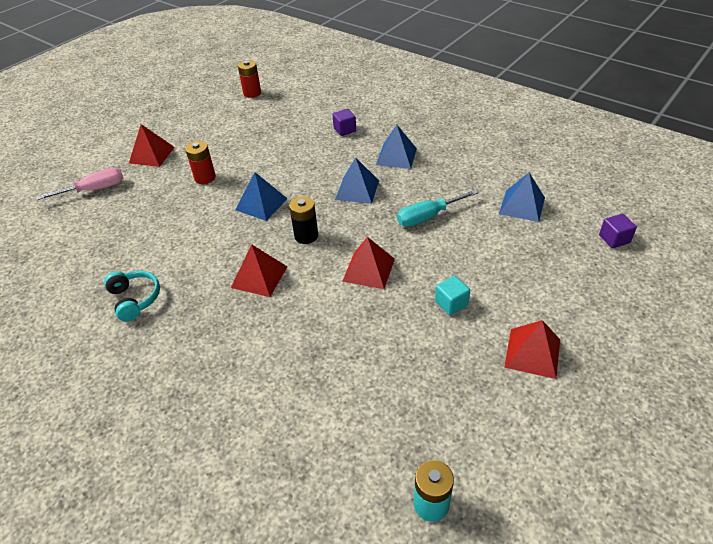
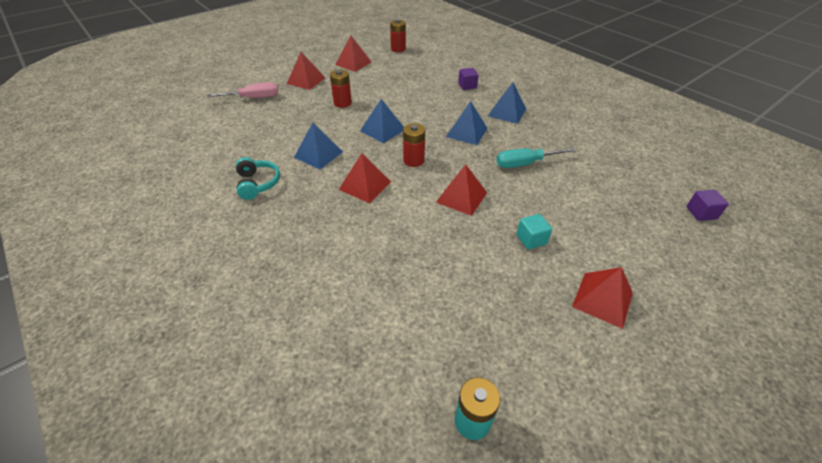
camera: 10 degrees right, 0 degrees up
(203, 121) = (353, 63): none -> red pyramid
(306, 236) = (413, 160): black battery -> red battery
(522, 205) = (614, 169): blue pyramid -> blue pyramid (318, 154)

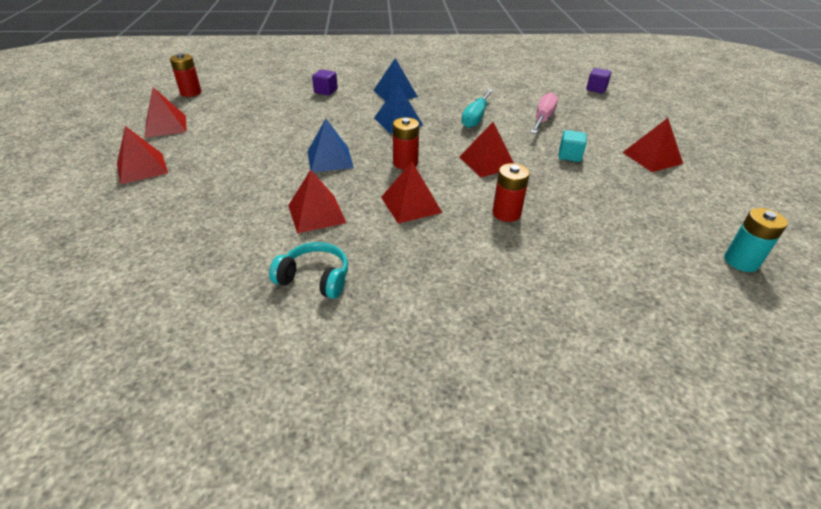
camera: 55 degrees left, 5 degrees down
(254, 98) = (107, 220): pink screwdriver -> pink screwdriver (543, 118)
(318, 154) = (316, 213): blue pyramid -> red pyramid
(342, 103) = (239, 163): red battery -> red battery (506, 213)

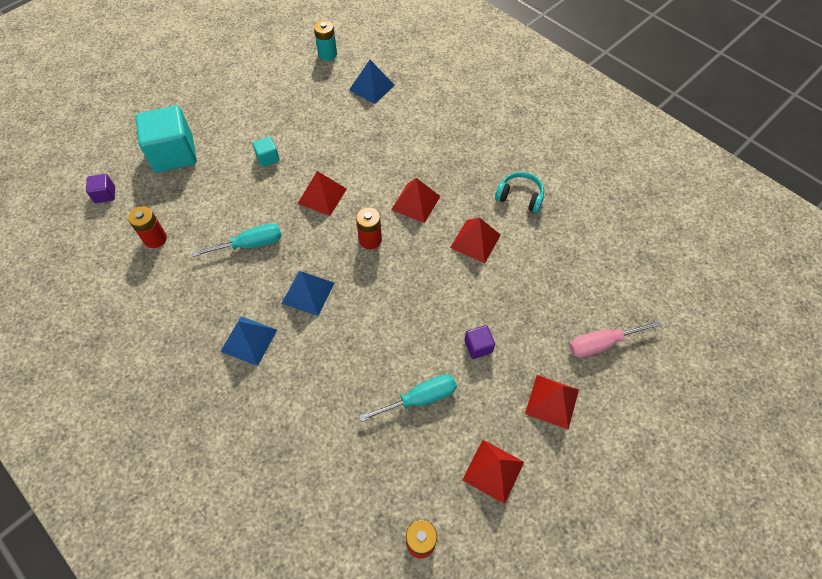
camera: 130 degrees left, 20 degrees up
(252, 125) = (420, 399): none -> turquoise screwdriver
(315, 278) = (520, 197): turquoise headphones -> turquoise headphones turned 135 degrees clockwise
(326, 91) = (296, 407): purple cube -> purple cube (478, 346)
(330, 159) = (411, 289): blue pyramid -> blue pyramid (371, 87)
(506, 213) = (377, 154): red battery -> red battery (155, 239)
(543, 118) = (212, 201): pink screwdriver -> pink screwdriver (601, 344)
(620, 121) = (174, 154): none -> turquoise cube
(652, 158) = (230, 117): red pyramid -> none

